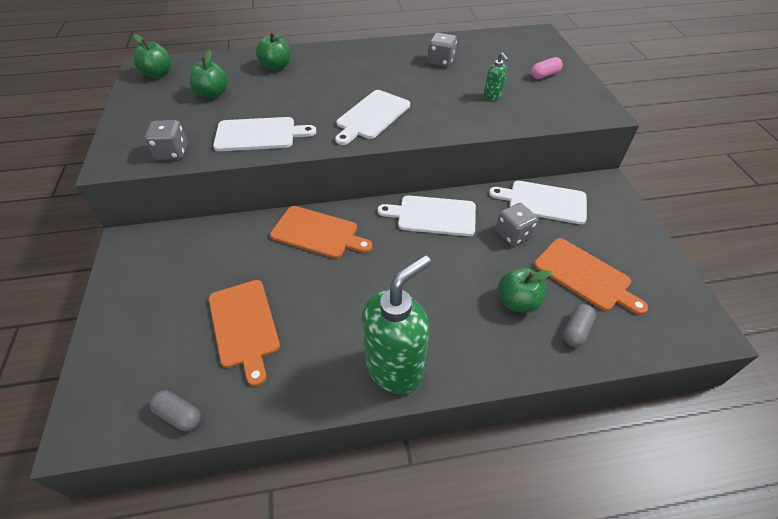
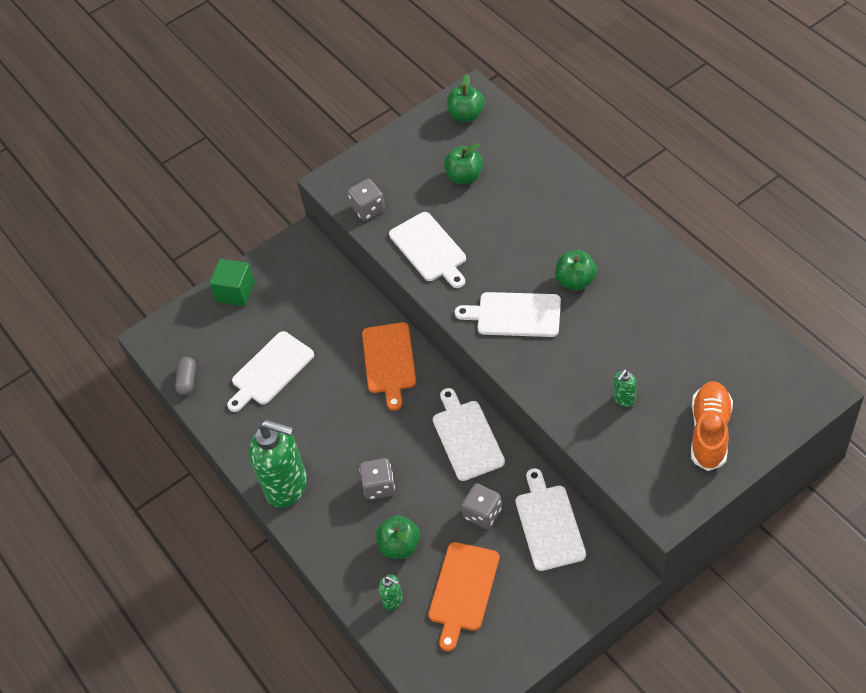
camera: 70 degrees right, 5 degrees up
(119, 317) = (235, 291): none -> green cube
(244, 326) = (270, 371): orange cutting board -> white cutting board
(276, 67) = (545, 191): green apple -> green apple (575, 281)
(441, 61) = (665, 322): grey dice -> grey dice (379, 486)
(544, 75) = (709, 432): pink capsule -> orange shoe
(576, 330) = (393, 600): grey capsule -> green soap dispenser

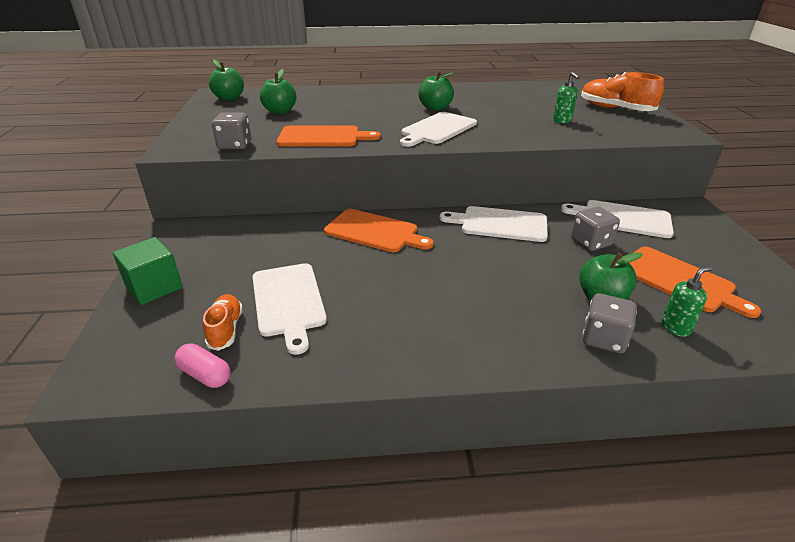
camera: 65 degrees left, 20 degrees down
(187, 380) = (205, 375): grey capsule -> pink capsule
(225, 360) = (226, 329): none -> orange shoe
(287, 486) = (459, 349): green soap dispenser -> none
(379, 486) = (514, 285): grey dice -> grey dice (604, 339)
(429, 249) = (323, 137): white cutting board -> orange cutting board

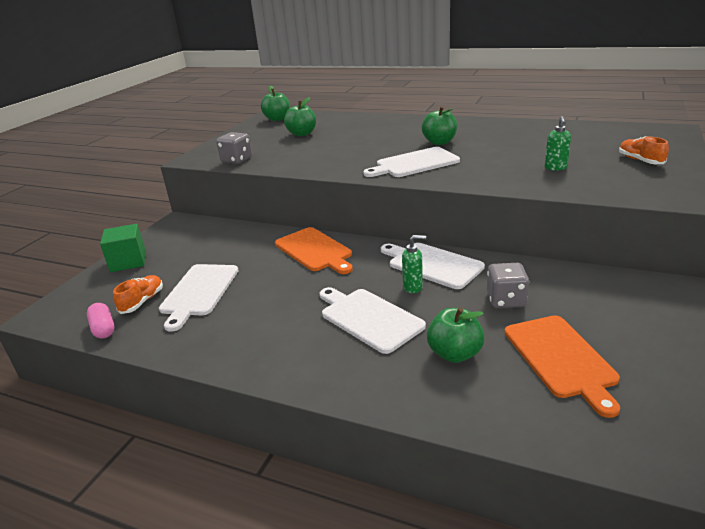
camera: 30 degrees right, 5 degrees down
(323, 137) = (308, 160): orange cutting board -> none
(604, 339) = (414, 389): grey dice -> none
(615, 109) = (640, 161): orange shoe -> orange shoe, size x0.60
(622, 218) = (571, 283): white cutting board -> white cutting board (368, 318)
(675, 327) = (500, 400): green soap dispenser -> green soap dispenser (413, 287)

